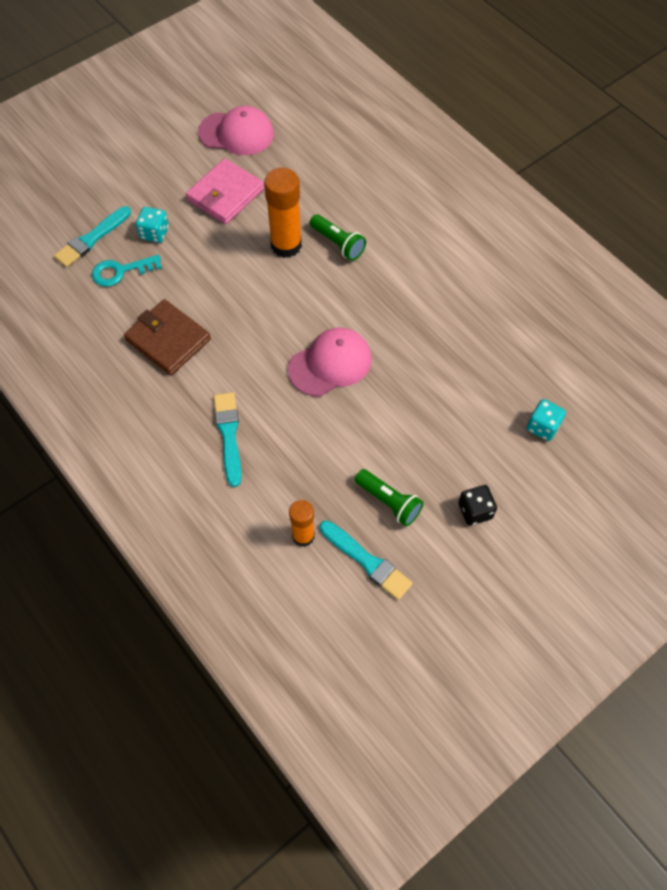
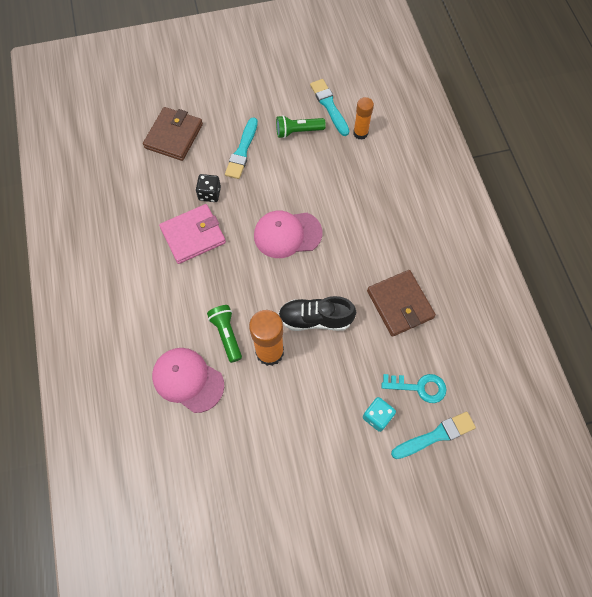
camera: 155 degrees left, 5 degrees up
(225, 194) = (297, 432): pink wallet -> pink wallet (193, 235)
(229, 435) = (382, 212): turquoise brush -> turquoise brush (242, 151)
(236, 133) = (254, 508): pink cap -> pink cap (188, 380)
(254, 291) = (315, 319): none -> black shoe
(389, 502) = (298, 131): green flashlight -> green flashlight turned 75 degrees counterclockwise
(475, 511) = (249, 107): black dice -> black dice (209, 194)
(542, 427) = (174, 136): turquoise dice -> brown wallet

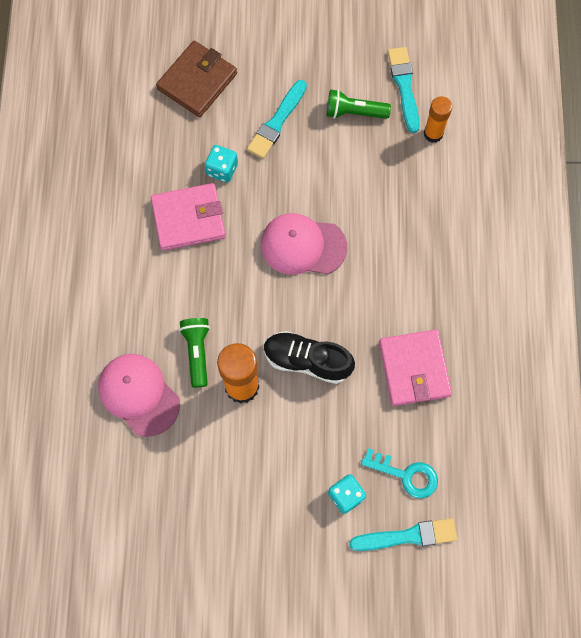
camera: 15 degrees right, 5 degrees up
(209, 194) = (222, 169): black dice -> turquoise dice
(400, 304) = (414, 369): brown wallet -> pink wallet

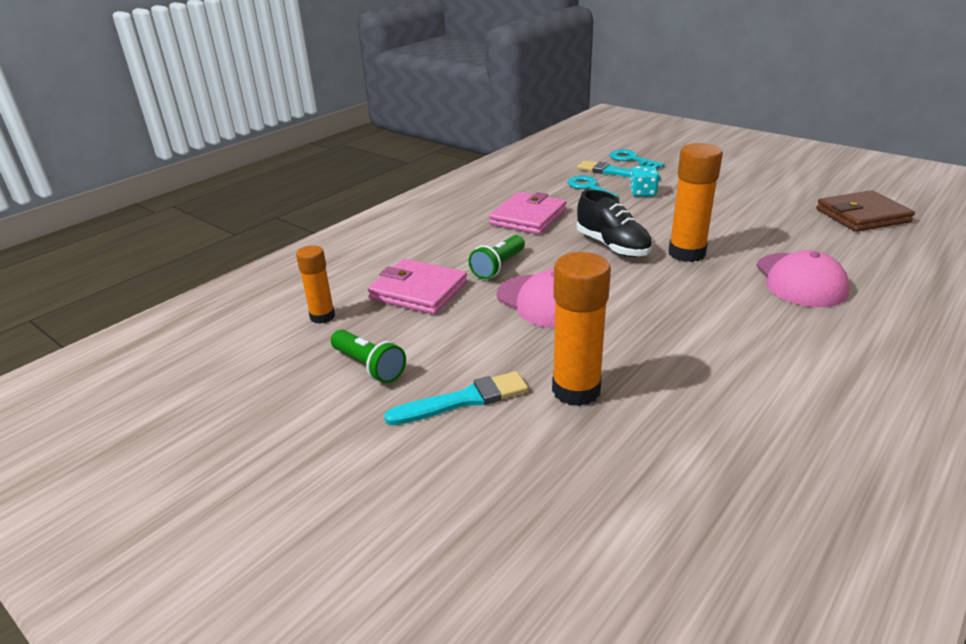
camera: 140 degrees left, 40 degrees down
(188, 219) = (656, 368): pink wallet -> pink wallet (418, 291)
(197, 81) = (522, 500): brown wallet -> brown wallet (862, 216)
(197, 352) = (718, 282): green flashlight -> green flashlight (498, 266)
(222, 169) = (576, 390): turquoise dice -> orange glue stick
(404, 86) = (290, 361): turquoise brush -> none
(413, 591) = (631, 159): none -> turquoise key

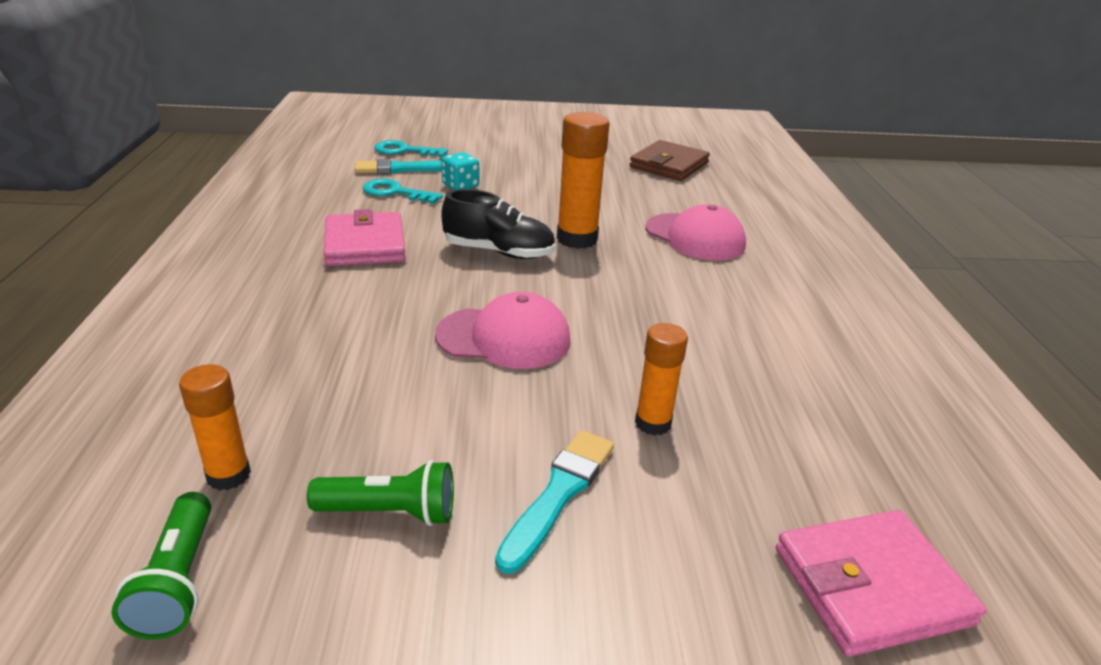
camera: 45 degrees left, 0 degrees up
(418, 291) = (334, 382): pink wallet -> pink wallet (871, 586)
(498, 266) = (401, 315): green flashlight -> green flashlight (178, 581)
(576, 390) = (653, 423): orange glue stick -> orange glue stick, size x0.61

